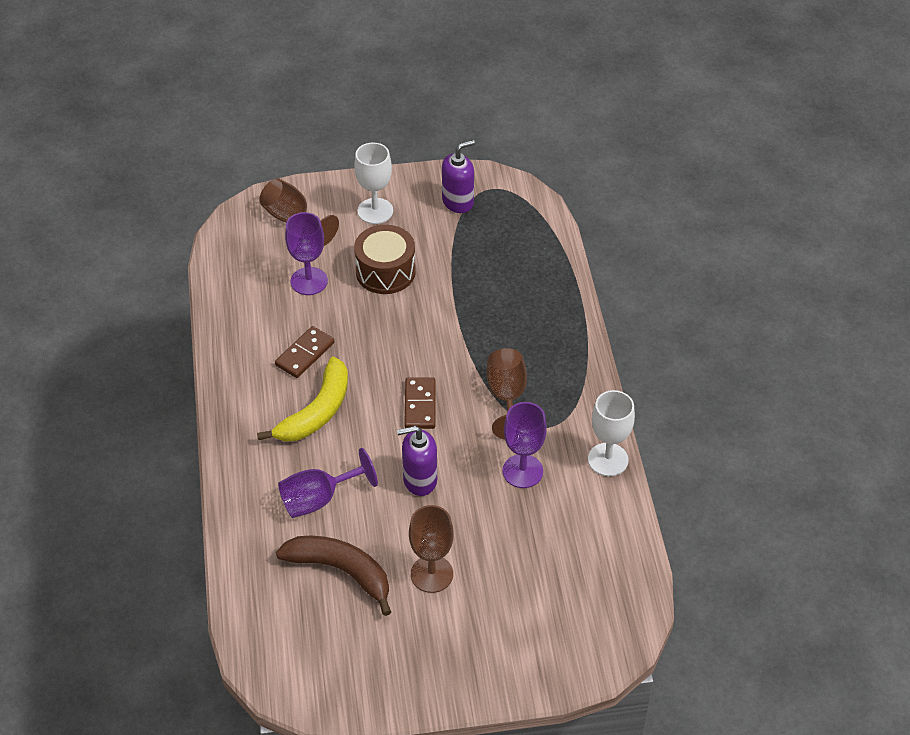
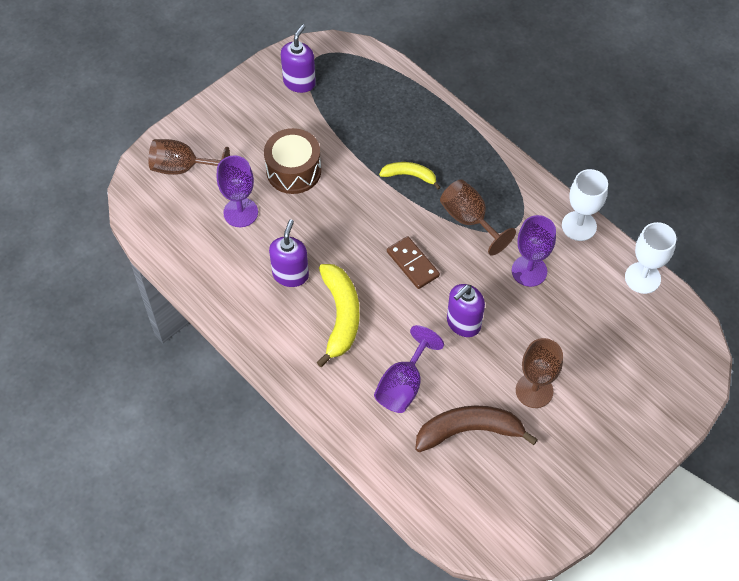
camera: 35 degrees left, 10 degrees up
(305, 354) = (290, 274): brown domino -> purple soap dispenser
(375, 211) = (242, 125): white goblet -> white goblet (642, 278)
(486, 330) = (410, 176): none -> yellow banana

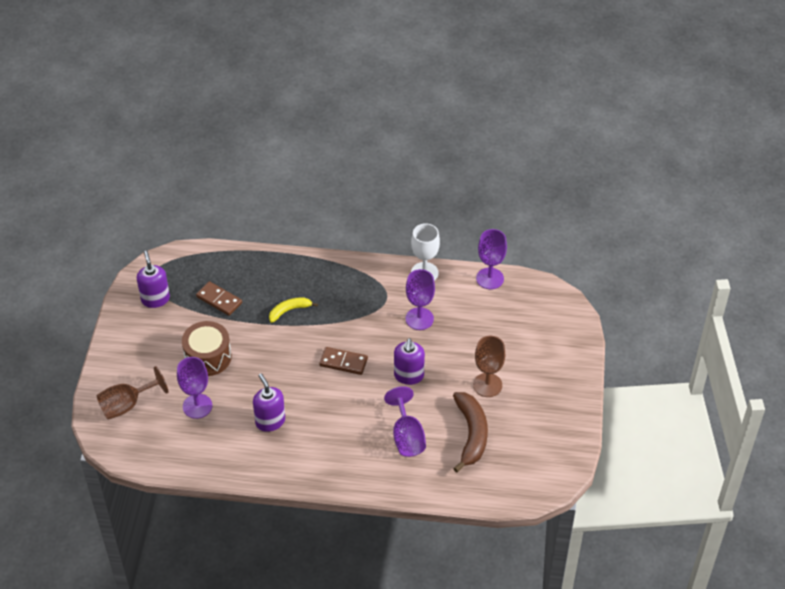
camera: 40 degrees left, 10 degrees down
(340, 316) = (328, 424): yellow banana -> none
(355, 121) = (219, 300): none -> brown domino
(469, 220) = (354, 312): brown goblet -> none
(469, 431) = (471, 434): brown banana -> brown banana turned 135 degrees clockwise
(642, 278) = (490, 278): white goblet -> purple goblet

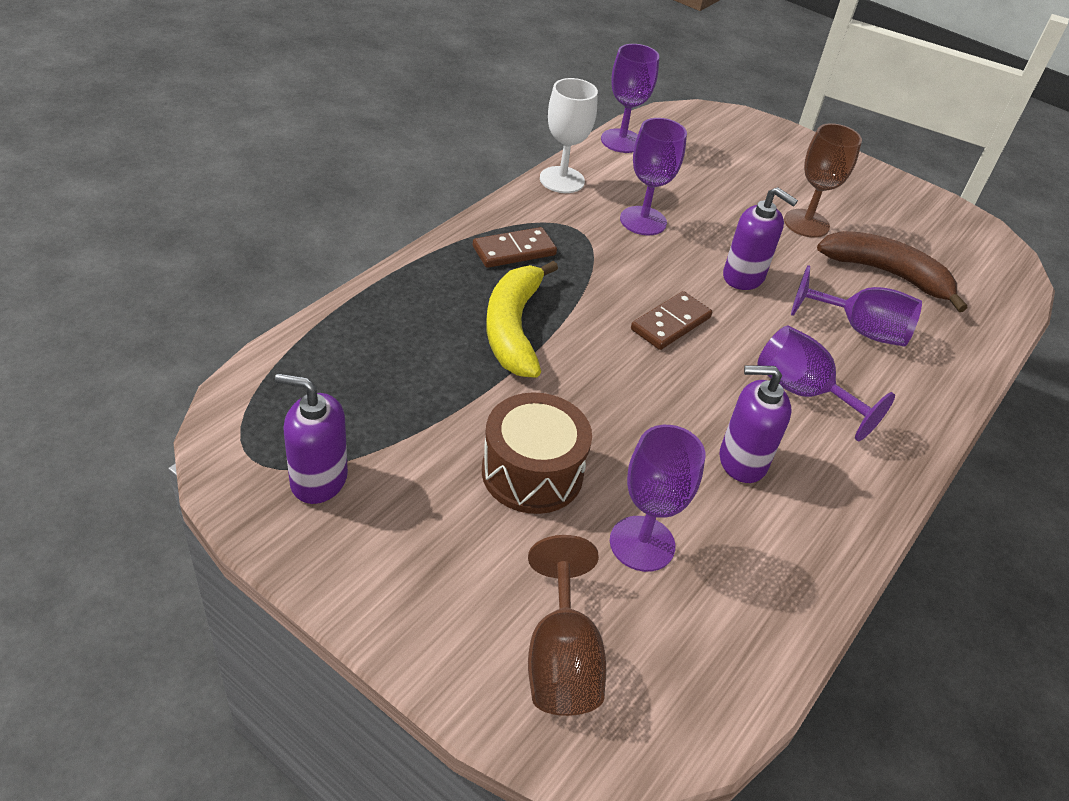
camera: 65 degrees left, 5 degrees down
(219, 300) = (409, 396): brown domino -> brown domino (514, 251)
(289, 310) = (513, 328): yellow banana -> yellow banana, size x1.72
(336, 428) = (802, 392): none -> purple goblet

